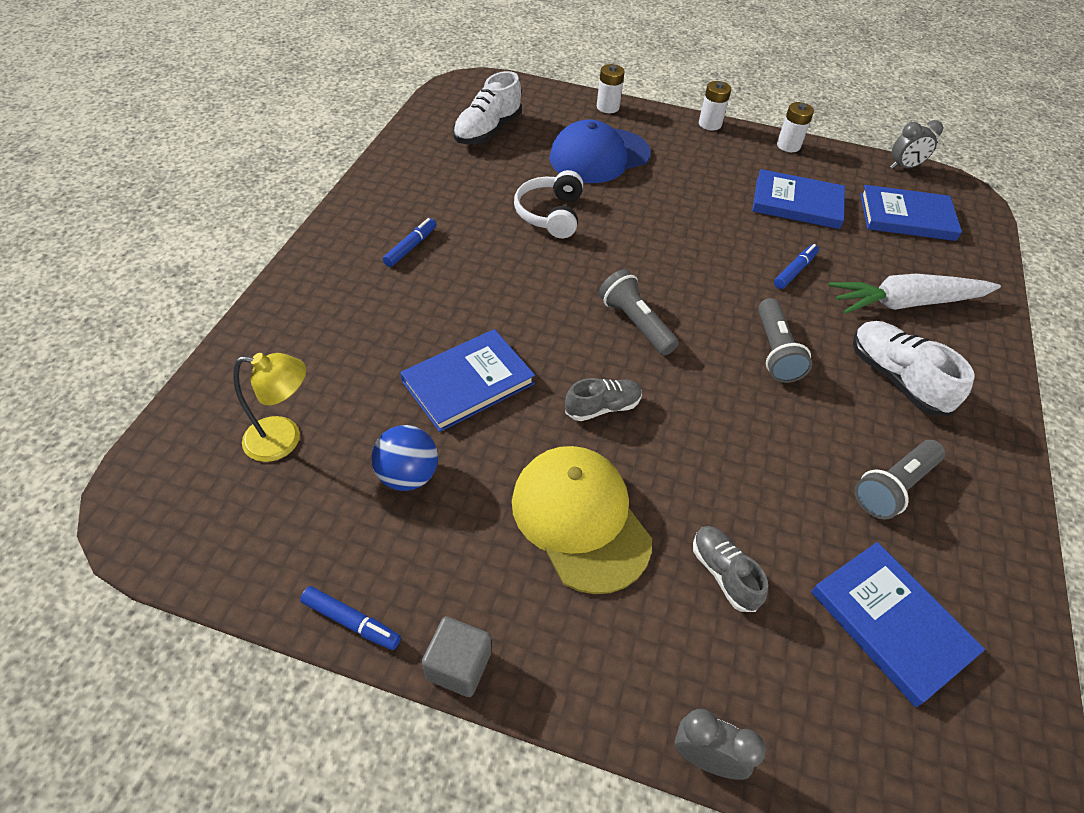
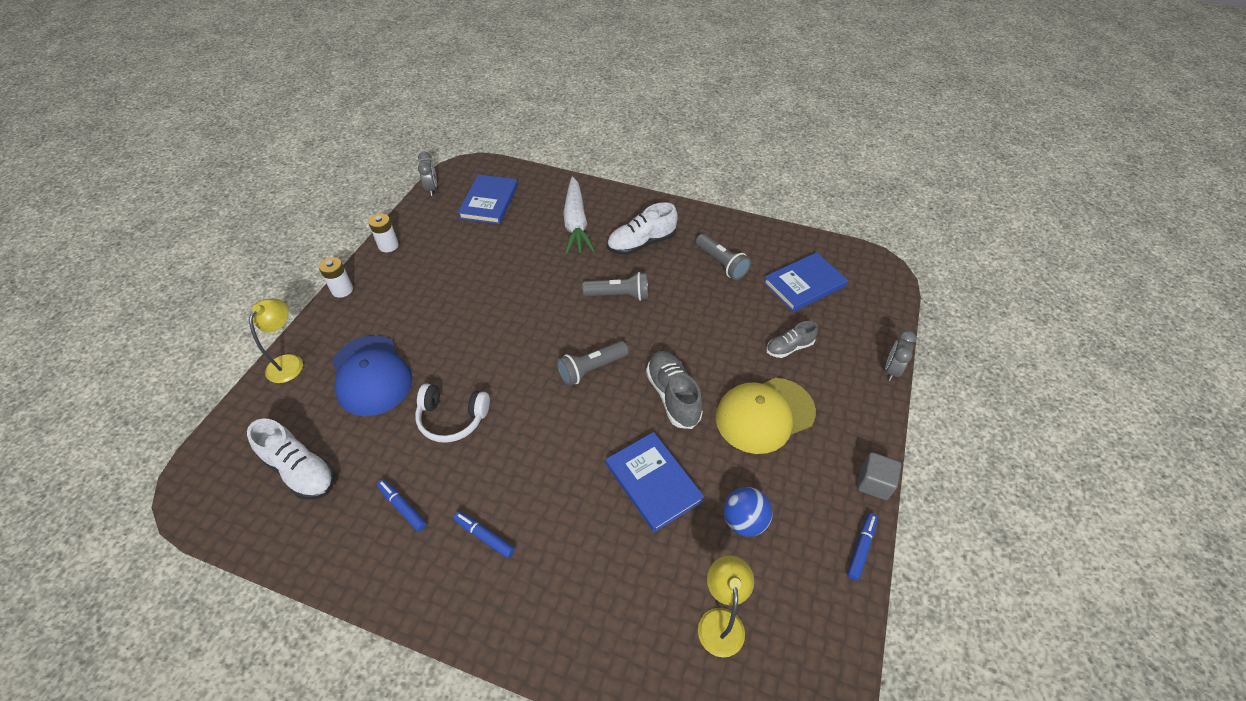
camera: 85 degrees left, 0 degrees up
(602, 407) = (672, 396): grey shoe -> grey shoe, size x1.59
(607, 107) = (289, 362): white battery -> yellow lamp
(794, 271) = (540, 270): blue marker -> blue marker (402, 507)
(797, 203) = (464, 255): blue book -> none

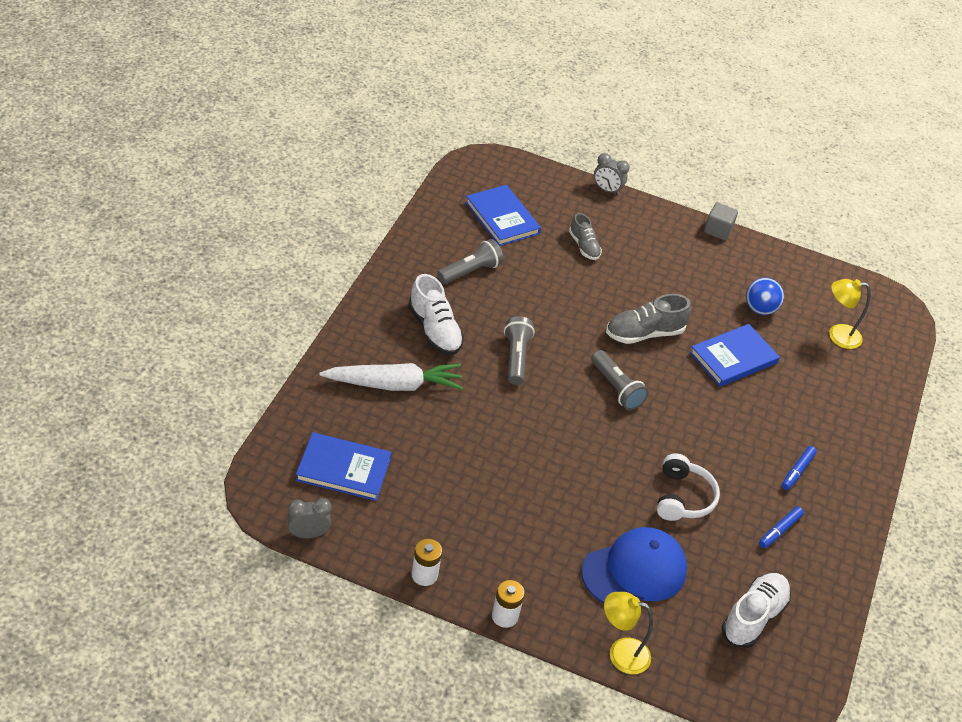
camera: 95 degrees left, 5 degrees down
(764, 415) = (659, 277): yellow cap -> none
(861, 548) = (772, 251): blue marker -> none

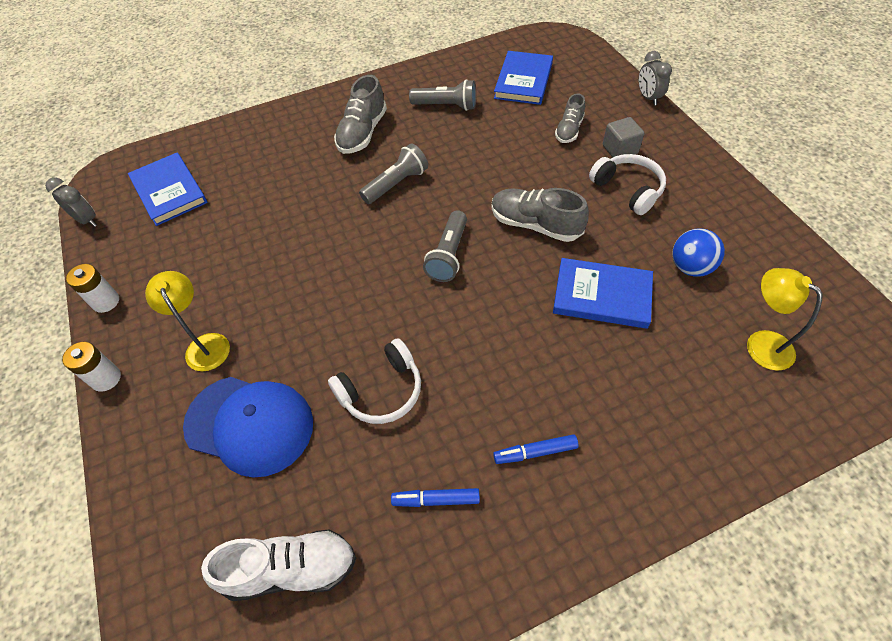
camera: 55 degrees right, 10 degrees up
(394, 385) = (282, 154): white carrot -> none
(434, 330) = (362, 133): white shoe -> grey shoe
(620, 653) = (136, 491): yellow lamp -> yellow lamp (205, 344)
(671, 274) = (627, 190): none -> white headphones
(718, 230) = (728, 176): grey cube -> grey cube (620, 149)

